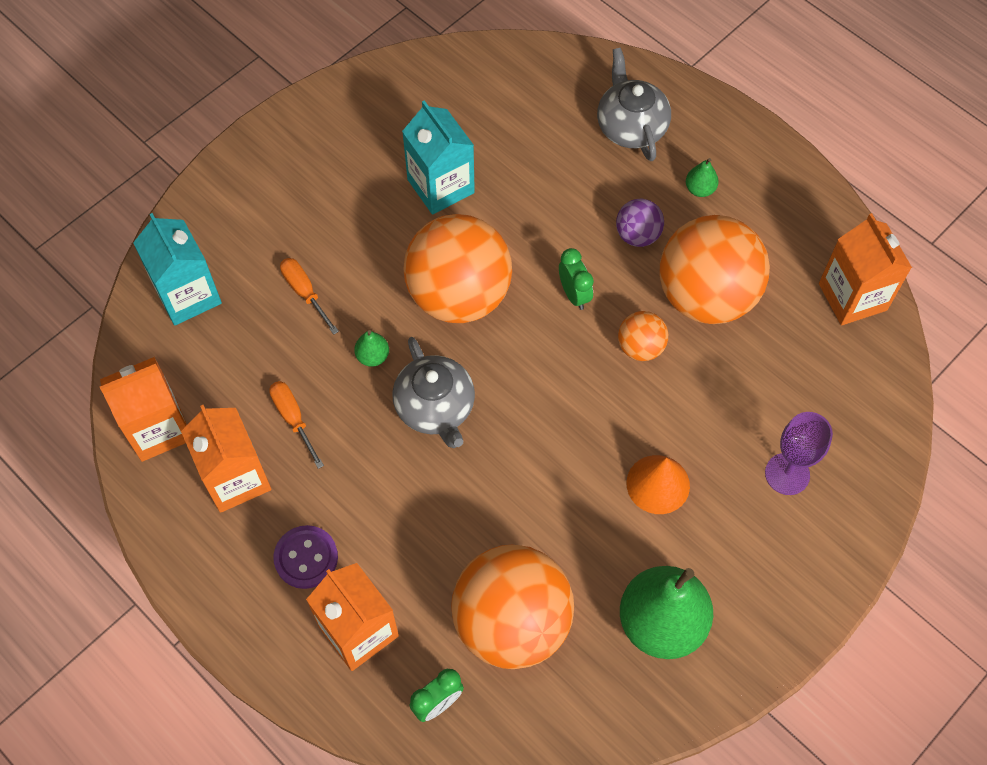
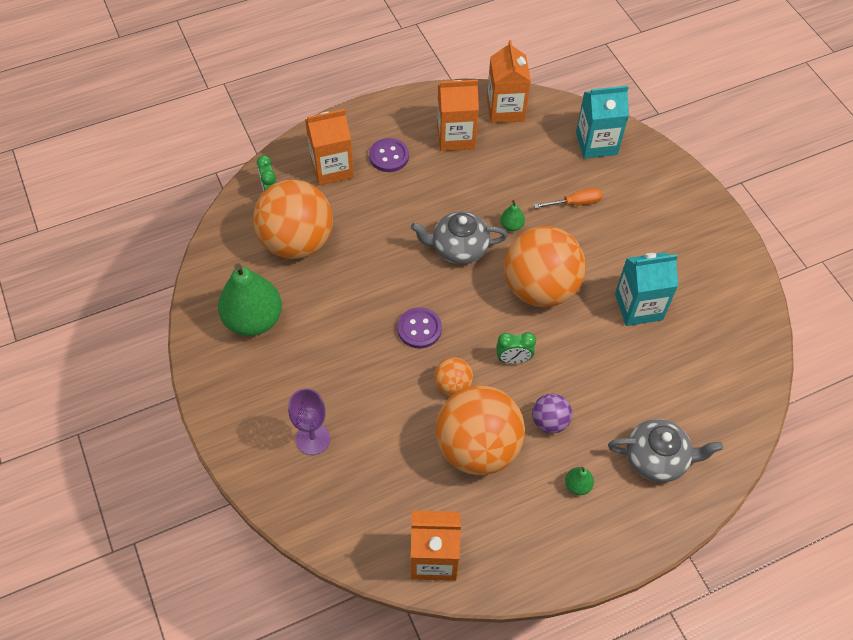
camera: 110 degrees right, 5 degrees down
(293, 418) = (483, 173): orange screwdriver -> none
(580, 411) = (419, 329): none -> purple button
(658, 484) = (345, 355): orange cone -> none

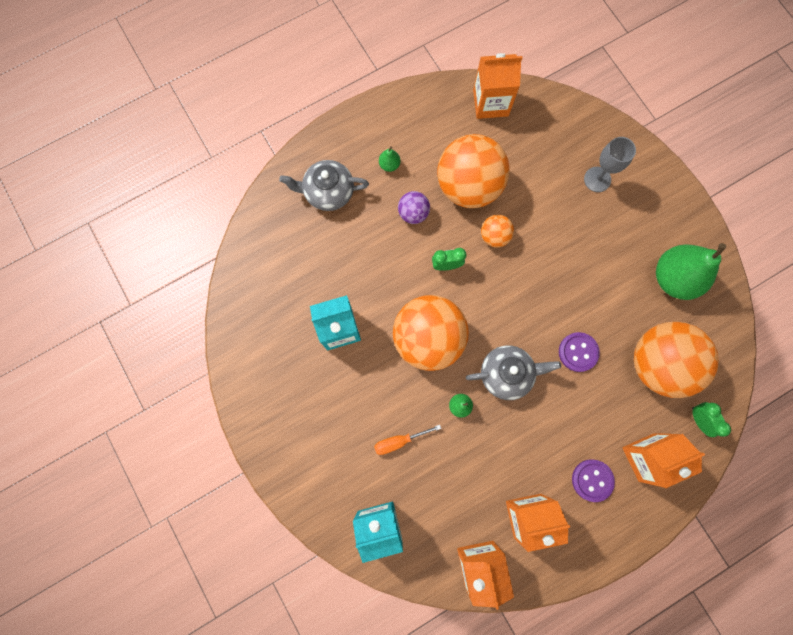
camera: 175 degrees right, 20 degrees up
(313, 439) = (597, 179): purple goblet -> grey goblet
(419, 329) = (530, 285): purple button -> purple button (578, 352)

